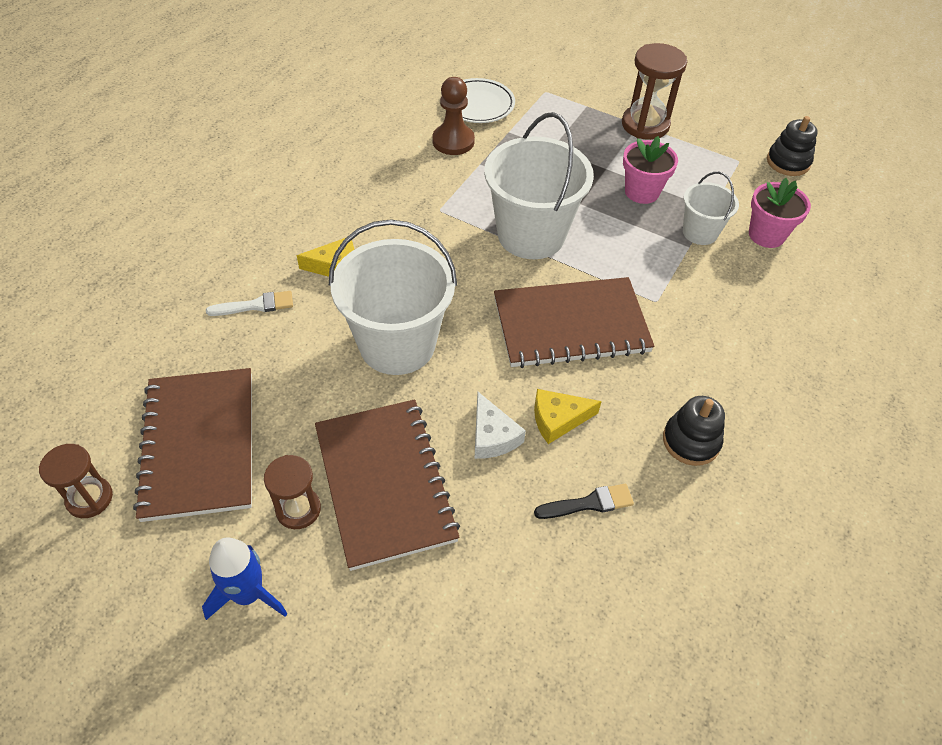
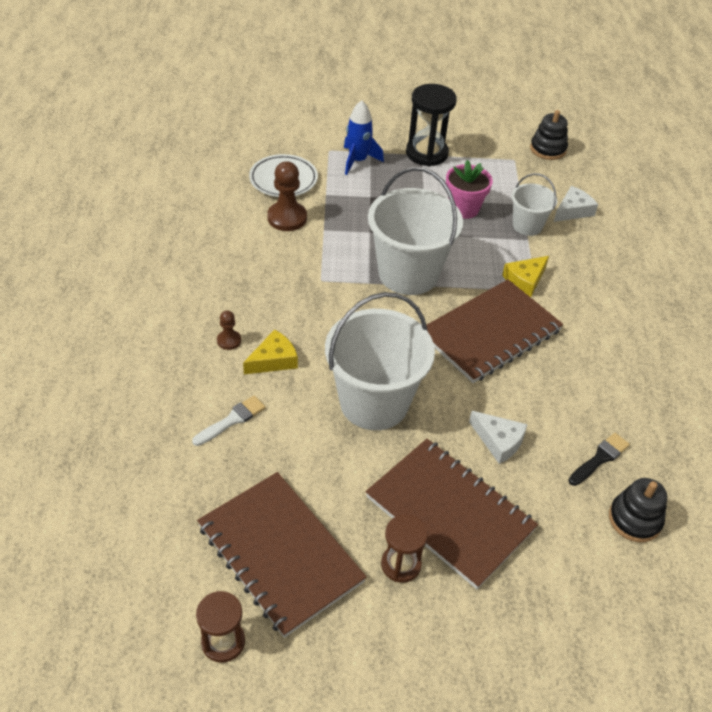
camera: 30 degrees left, 5 degrees down
(248, 594) = (415, 647): blue rocket -> blue rocket (358, 161)
(310, 233) = (229, 340): none -> brown pawn
(558, 419) = (534, 407): yellow cheese -> yellow cheese (525, 280)
(645, 125) = (426, 153): brown hourglass -> black hourglass
(691, 441) = (632, 383): black stacking toy -> black stacking toy (634, 519)
(766, 235) = (573, 211): pink flower pot -> white cheese

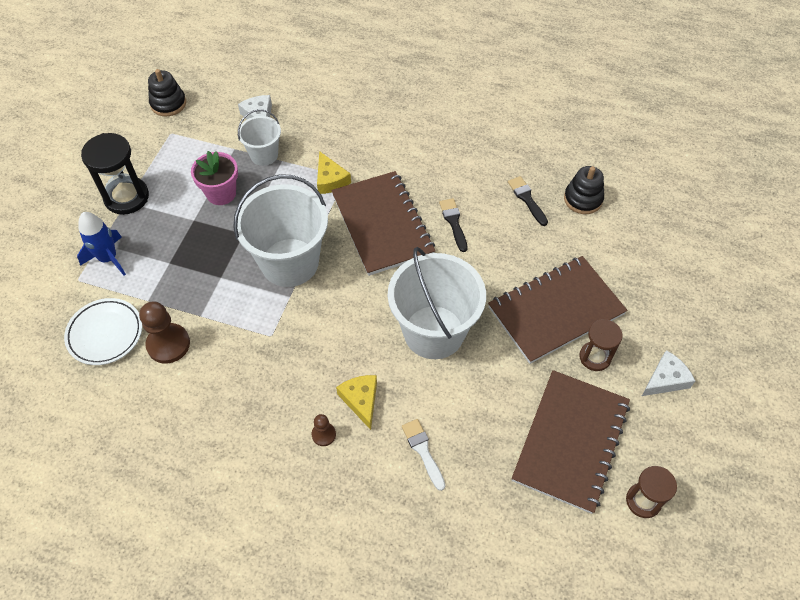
camera: 70 degrees left, 10 degrees up
(280, 554) = (571, 441): brown notebook -> brown notebook turned 45 degrees counterclockwise
(498, 441) = (495, 256): white cheese -> white cheese (665, 379)
(526, 393) = (453, 222): none -> black brush

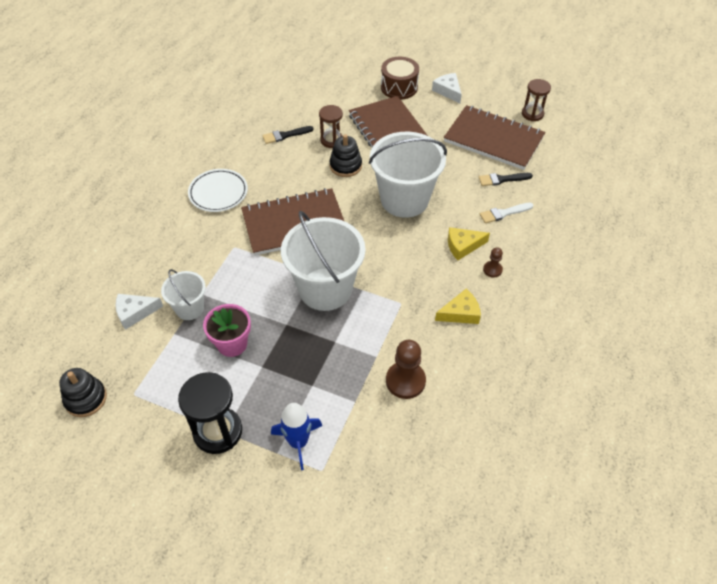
camera: 85 degrees left, 5 degrees down
(105, 334) = (390, 436): white plate -> white plate (218, 193)
(330, 180) = (235, 257): yellow cheese -> yellow cheese (460, 313)
(453, 222) = (300, 179): black brush -> black brush (502, 179)
(583, 199) = (292, 106): black stacking toy -> black stacking toy (345, 166)
(595, 357) = (430, 119): brown hourglass -> brown hourglass (331, 140)
(655, 316) = (399, 87): none -> brown drum

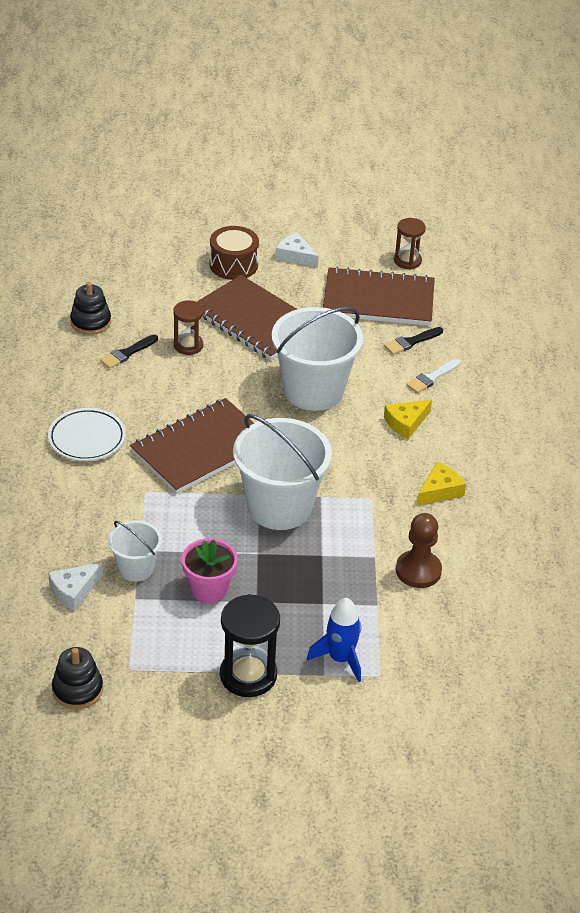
camera: 25 degrees left, 10 degrees down
(345, 166) = (223, 370): black stacking toy -> black stacking toy (90, 322)
(492, 270) = (450, 439): brown pawn -> none

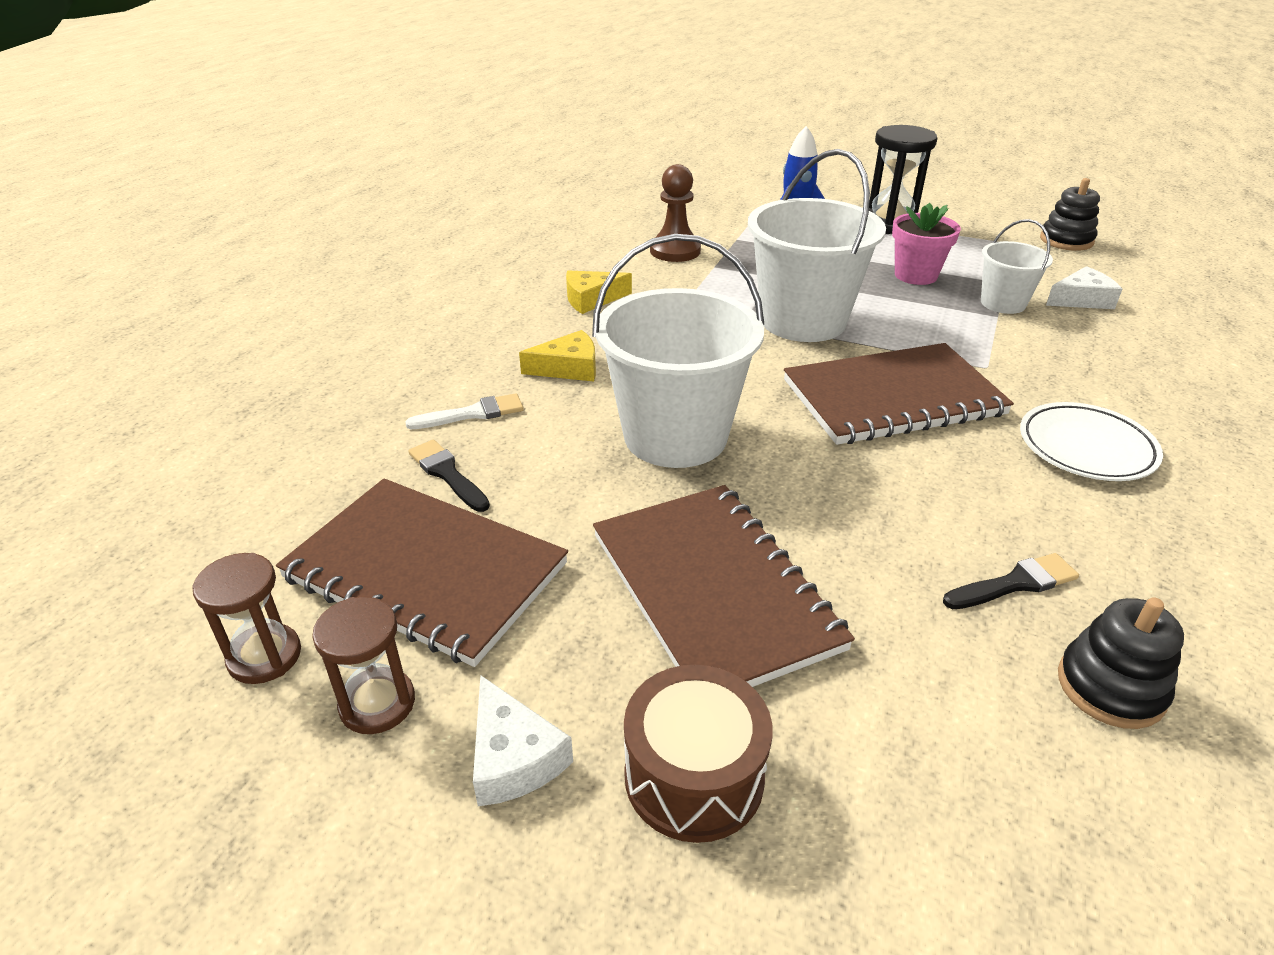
camera: 155 degrees left, 5 degrees down
(188, 345) = (877, 569): brown hourglass -> brown hourglass (377, 703)
(411, 342) = (447, 474): black brush -> black brush turned 120 degrees counterclockwise

